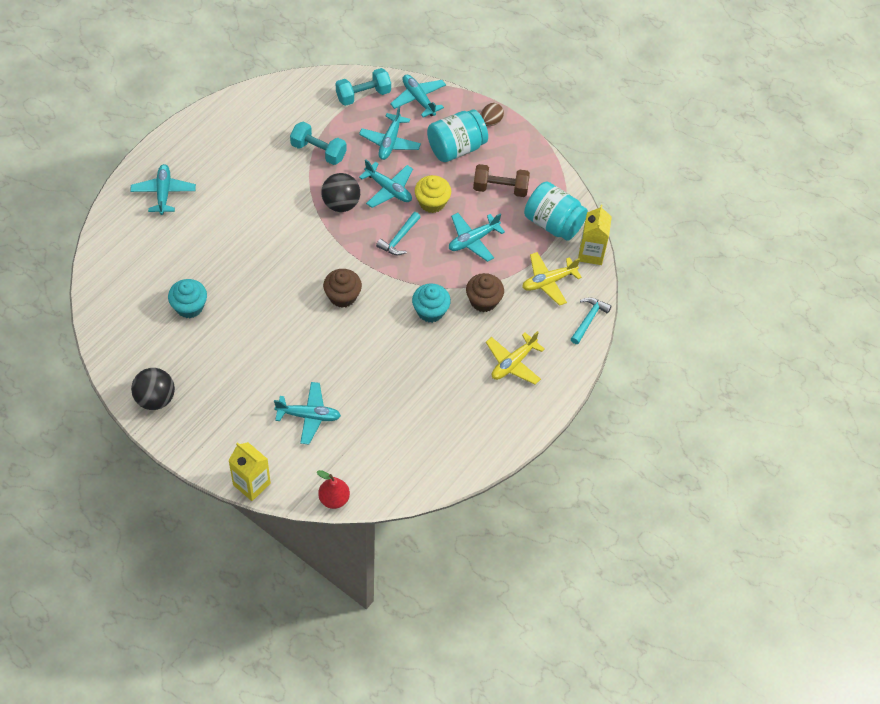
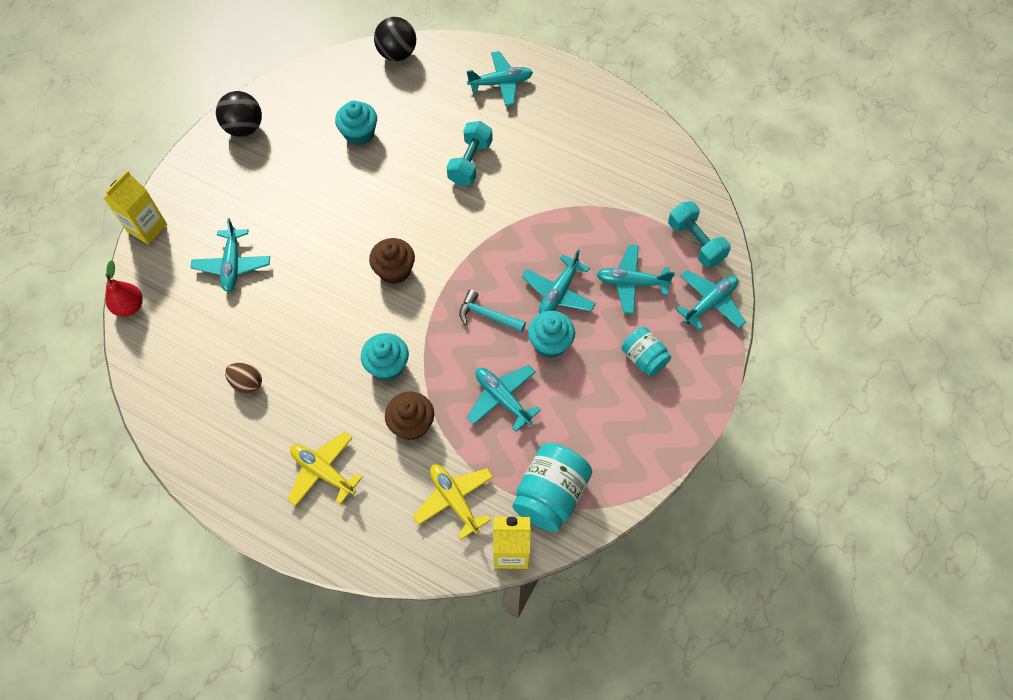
camera: 85 degrees right, 5 degrees up
(318, 151) = (596, 211): turquoise dumbbell -> turquoise dumbbell (470, 163)
(341, 204) = (525, 247): black ball -> black ball (397, 54)
(432, 202) = (550, 343): yellow cupcake -> turquoise cupcake
(456, 148) = (643, 358): turquoise jar -> turquoise jar, size x0.62
(490, 121) = (700, 393): brown egg -> brown egg (247, 383)
(500, 188) = (592, 420): brown dumbbell -> none
(588, 319) = (402, 560): turquoise hammer -> none

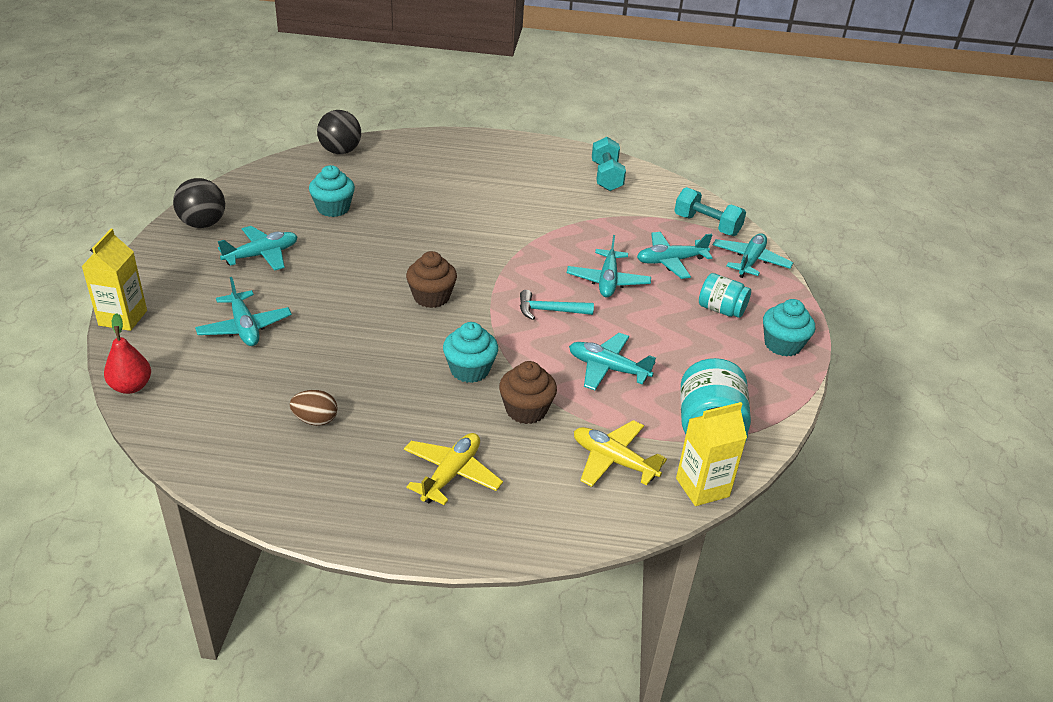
camera: 25 degrees left, 25 degrees down
(323, 472) = (451, 474): yellow plane -> yellow plane turned 105 degrees clockwise
(470, 163) = (460, 210): turquoise dumbbell -> turquoise dumbbell (606, 177)
(501, 83) = (455, 155): turquoise plane -> turquoise plane (262, 255)
(550, 343) = (625, 318): turquoise cupcake -> turquoise cupcake (782, 345)

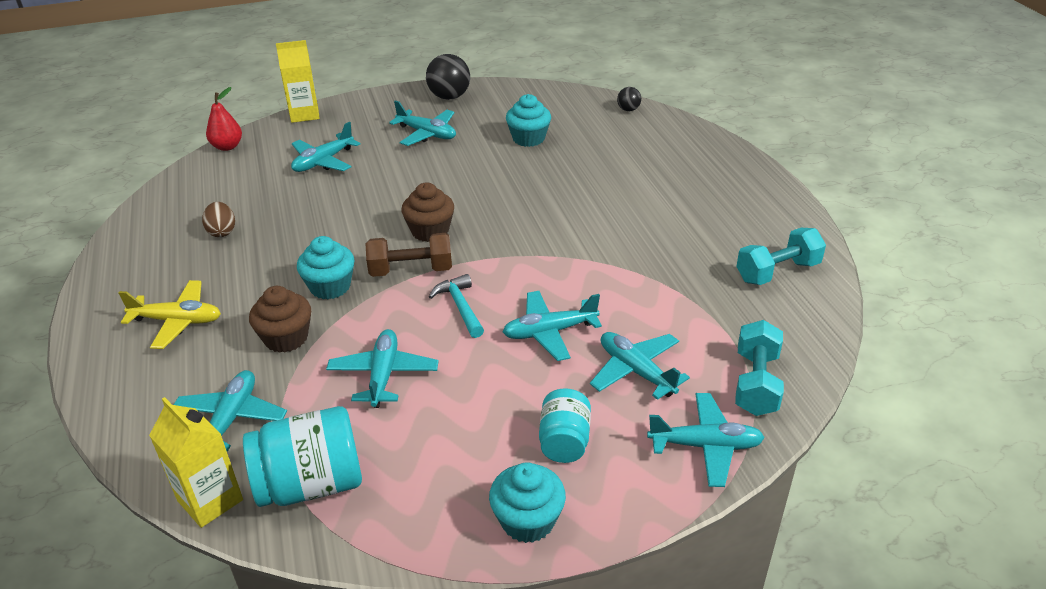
camera: 70 degrees right, 0 degrees up
(340, 151) = (628, 109): black ball -> black ball, size x0.53
(481, 321) = (411, 270): none -> brown dumbbell
(613, 461) = (231, 419): yellow plane -> turquoise plane

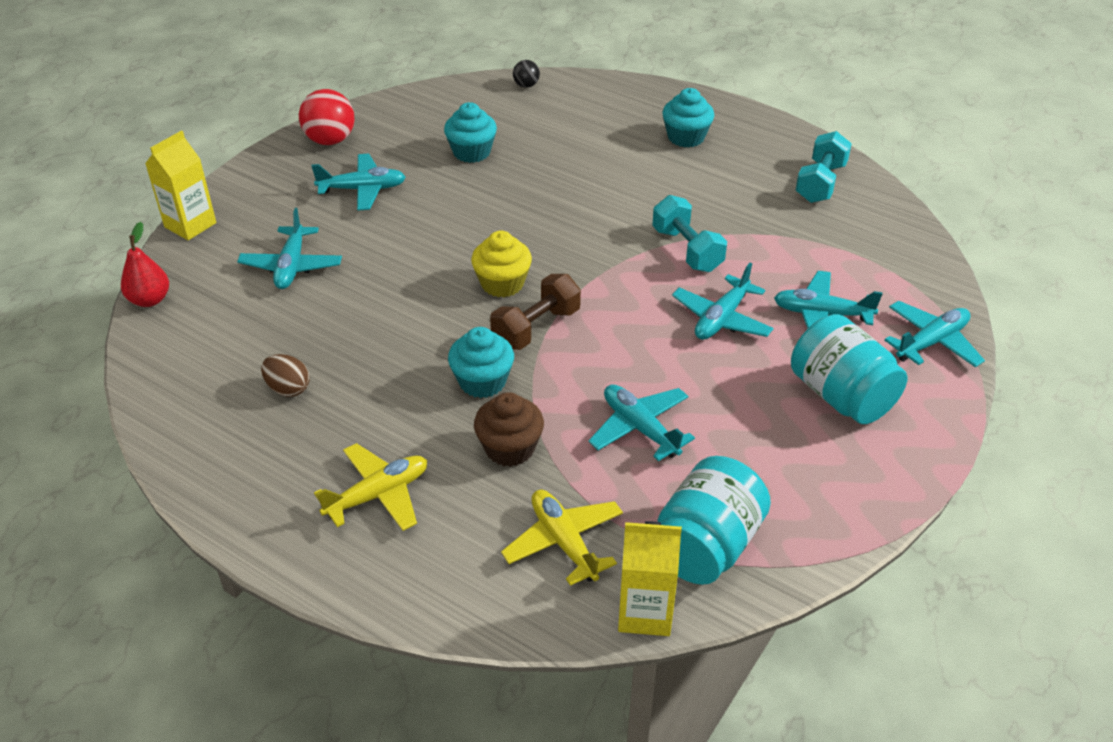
camera: 40 degrees left, 5 degrees up
(231, 419) = (564, 542): turquoise plane -> yellow plane
(430, 231) = (502, 283): brown cupcake -> yellow cupcake
(449, 97) = (330, 140): black ball -> red ball
(460, 307) = (623, 337): turquoise hammer -> none
(527, 520) = (890, 466): turquoise cupcake -> turquoise cupcake (686, 137)
(564, 441) = (841, 396): turquoise jar -> turquoise jar, size x1.61
(756, 383) = (908, 278): turquoise dumbbell -> turquoise dumbbell (687, 250)

